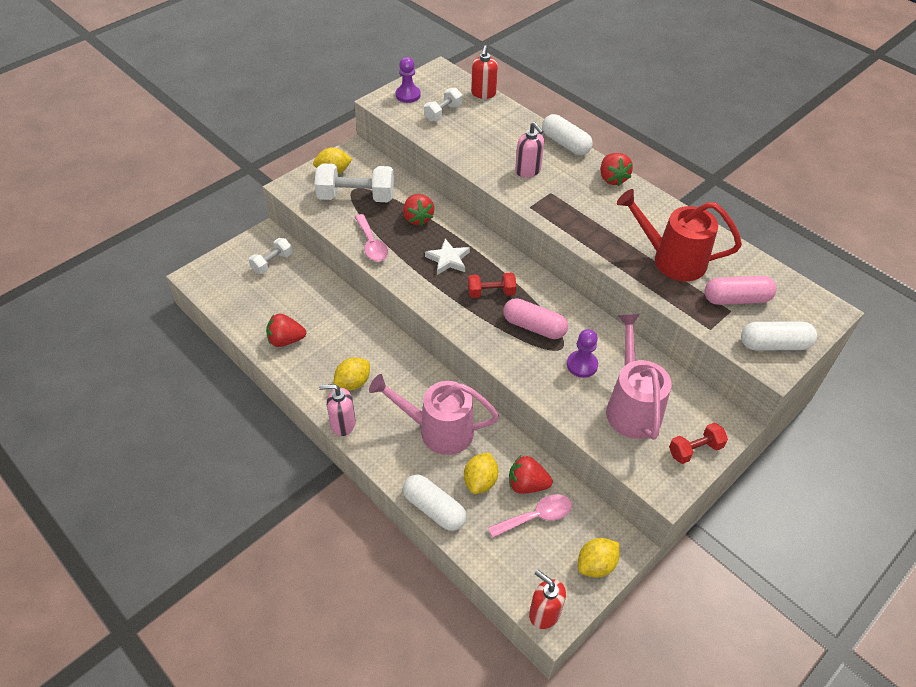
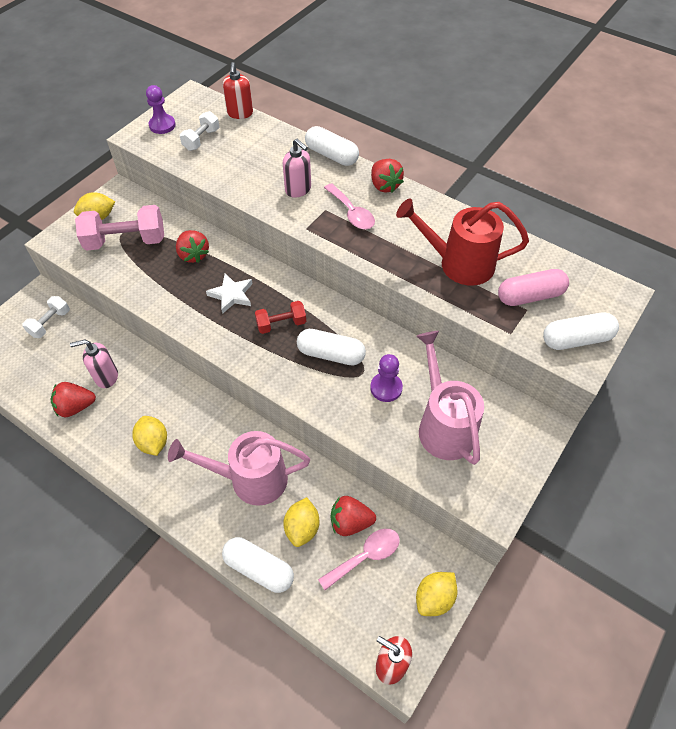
camera: 10 degrees left, 5 degrees up
(342, 424) = (149, 491): pink soap dispenser -> pink soap dispenser (106, 377)
(353, 383) = (153, 442): yellow lemon -> yellow lemon turned 60 degrees counterclockwise
(356, 197) = (126, 241): white dumbbell -> pink dumbbell
(372, 244) = (149, 291): pink spoon -> pink spoon (352, 213)
(534, 327) = (331, 354): pink capsule -> white capsule
(695, 450) = (514, 461): red dumbbell -> none

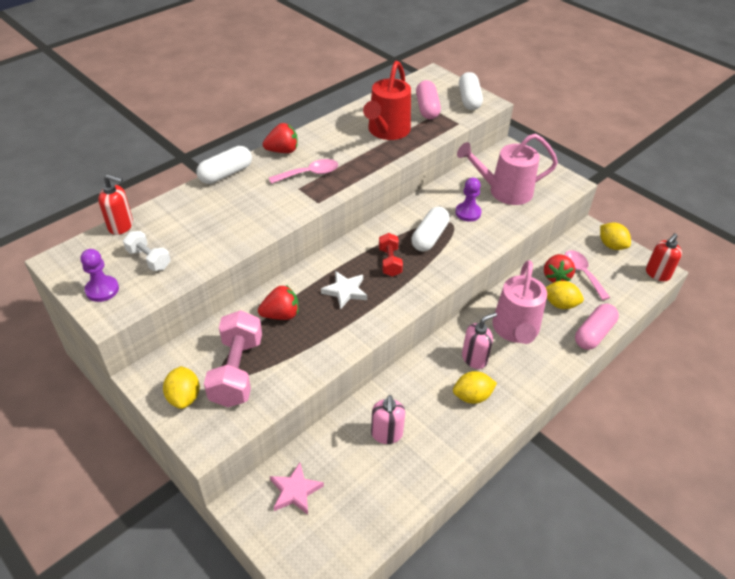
camera: 80 degrees left, 10 degrees down
(50, 323) = (295, 491): white dumbbell -> pink star
(76, 407) = (420, 463): red strawberry -> none
(259, 569) = (594, 334): white capsule -> pink capsule
(298, 189) = (264, 200): pink soap dispenser -> pink soap dispenser (474, 358)

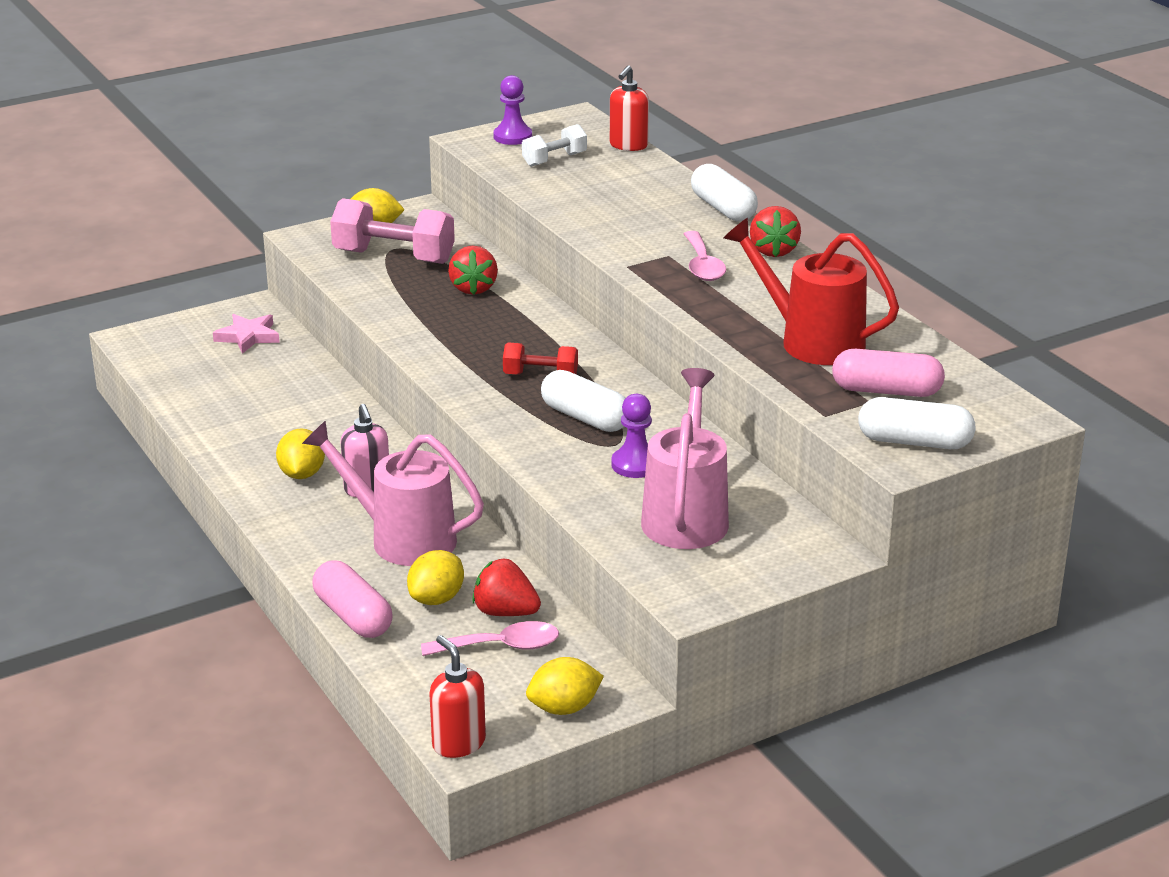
camera: 105 degrees right, 15 degrees down
(345, 291) = (495, 335): white star -> none
(386, 434) = (284, 401): pink soap dispenser -> none

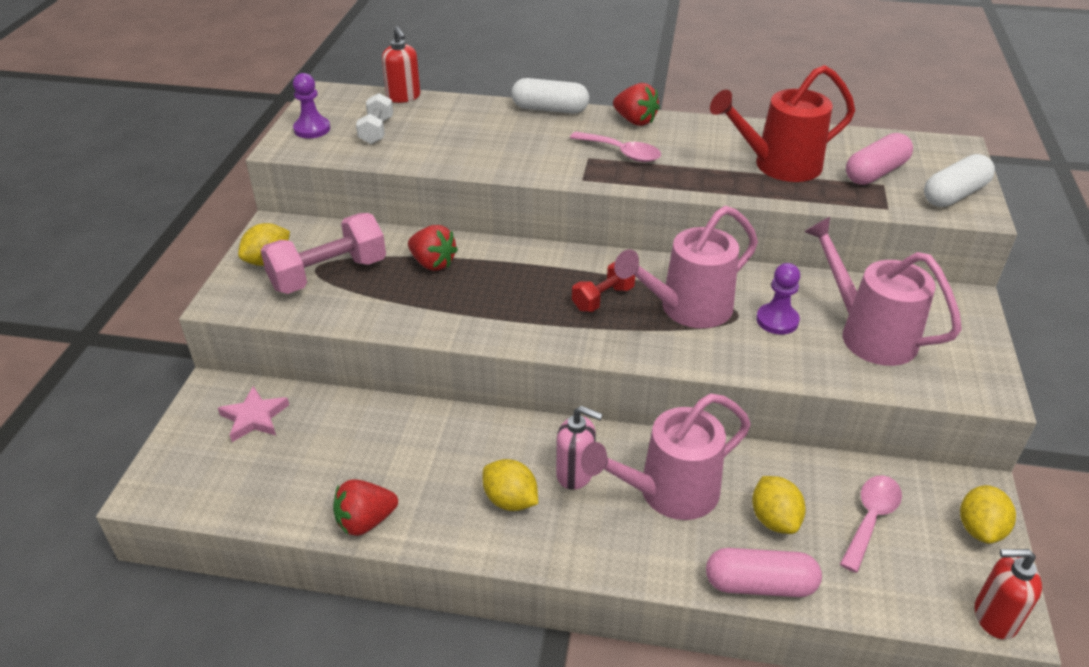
camera: 50 degrees left, 10 degrees up
(505, 612) = (824, 491): red strawberry -> red strawberry (365, 521)
(585, 418) = (687, 309): white capsule -> pink watering can

